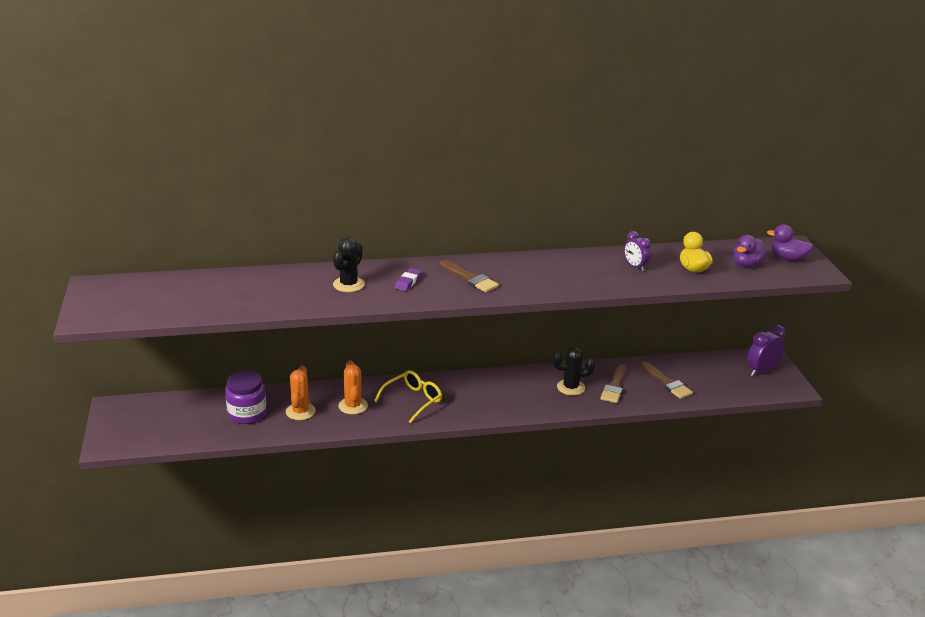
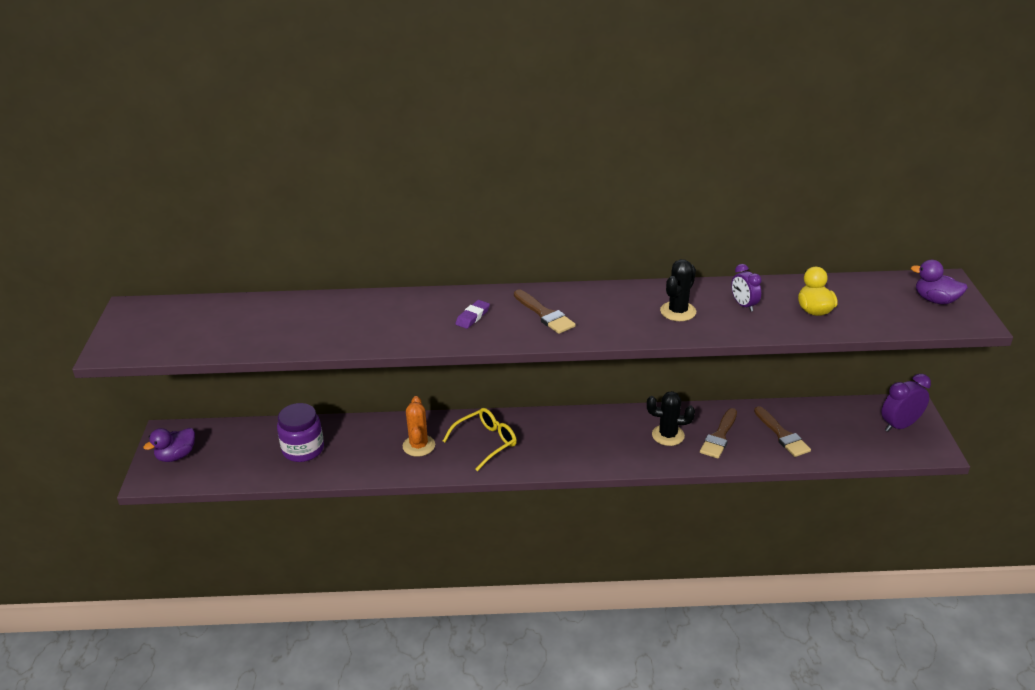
camera: 10 degrees right, 5 degrees up
(300, 411) = (360, 450): orange cactus -> none
(348, 284) = (405, 318): black cactus -> black cactus (678, 311)
(746, 264) = (882, 306): purple duck -> purple duck (176, 456)

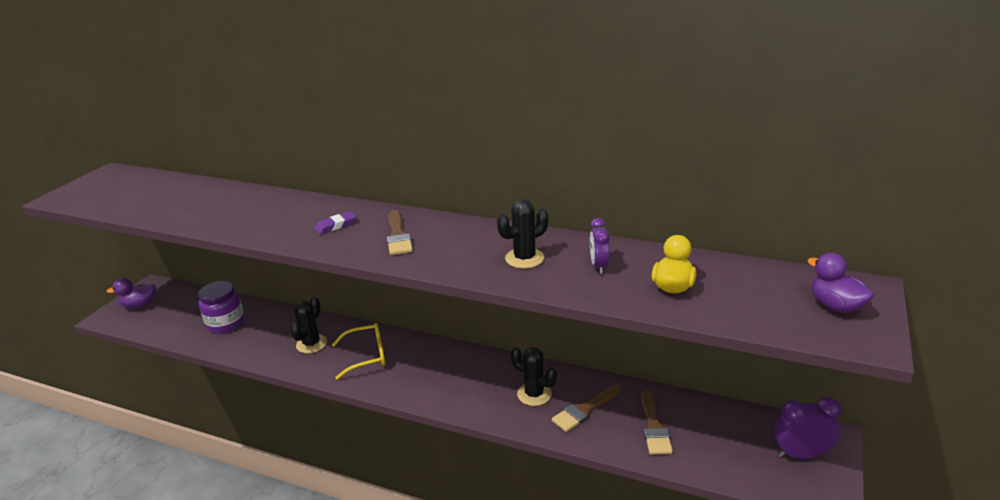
camera: 25 degrees right, 5 degrees down
(419, 446) = (311, 344): orange cactus -> black cactus

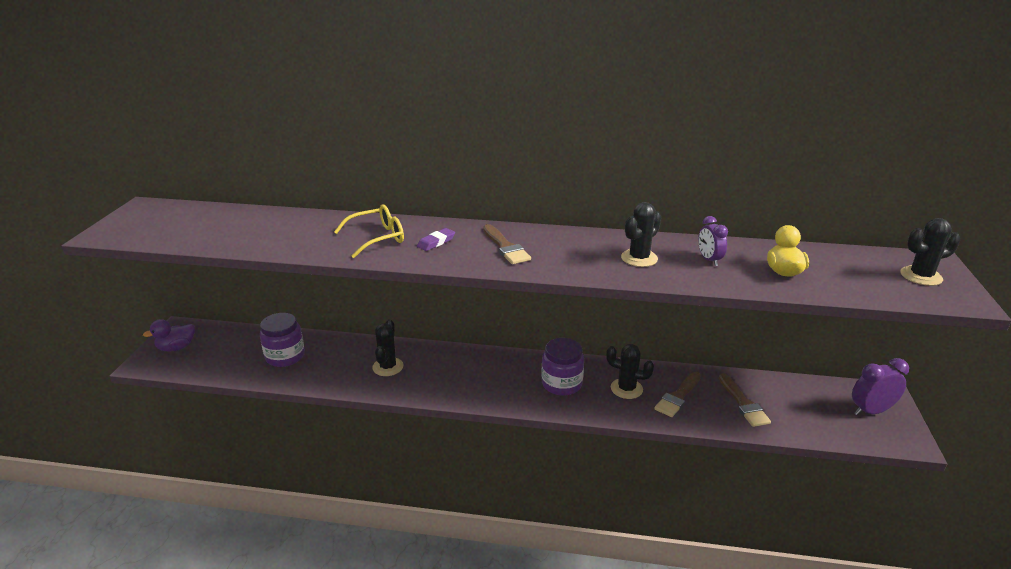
camera: 15 degrees left, 0 degrees up
(367, 356) = (450, 372): yellow glasses -> yellow glasses (377, 238)
(470, 381) = (561, 384): none -> purple jar
(835, 306) = (921, 276): purple duck -> black cactus

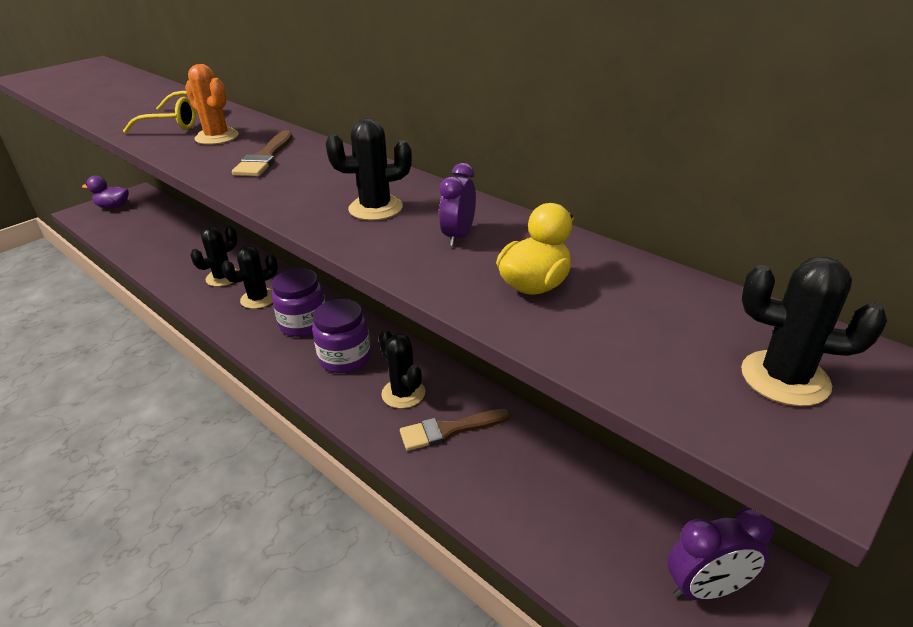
camera: 35 degrees right, 5 degrees up
(285, 356) = (167, 239): purple jar -> purple jar (303, 324)
(436, 242) = (217, 137): purple eraser -> orange cactus
(441, 371) = (258, 299): none -> black cactus
(743, 403) = (520, 478): brown brush -> none
(871, 411) = (706, 589): purple clock -> purple clock turned 150 degrees clockwise

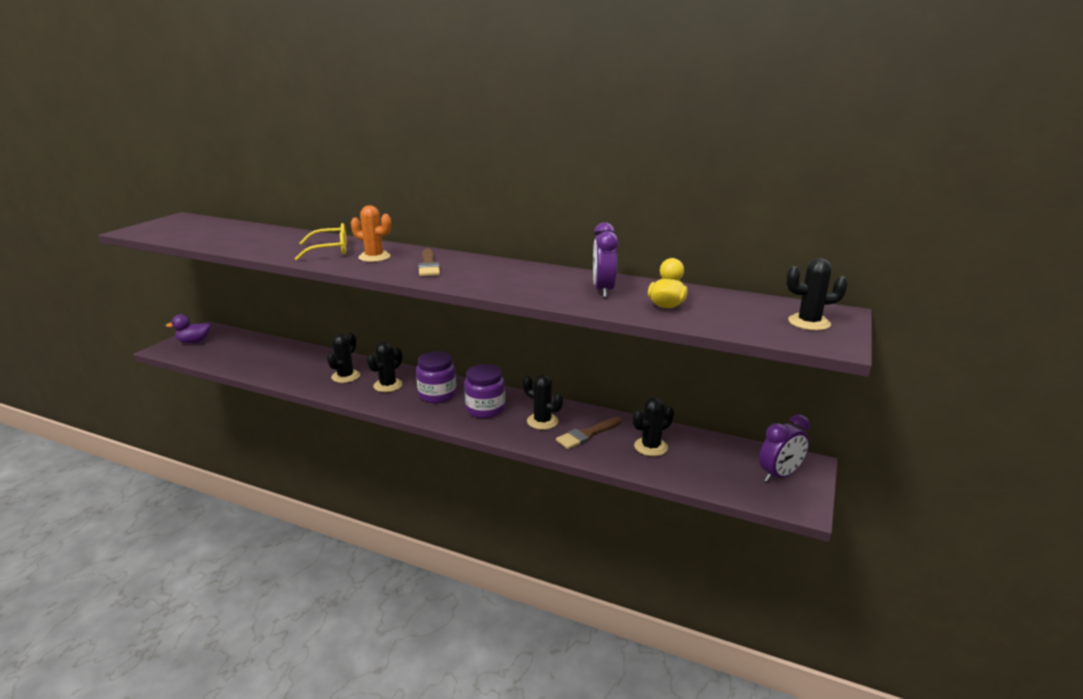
camera: 20 degrees left, 10 degrees down
(375, 208) = (538, 283): black cactus -> black cactus (651, 447)
(458, 236) = (603, 290): purple clock -> purple clock, size x1.52

